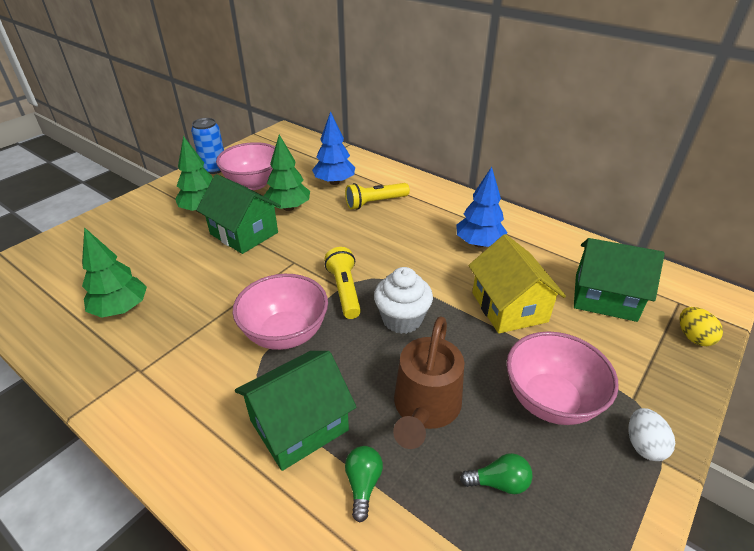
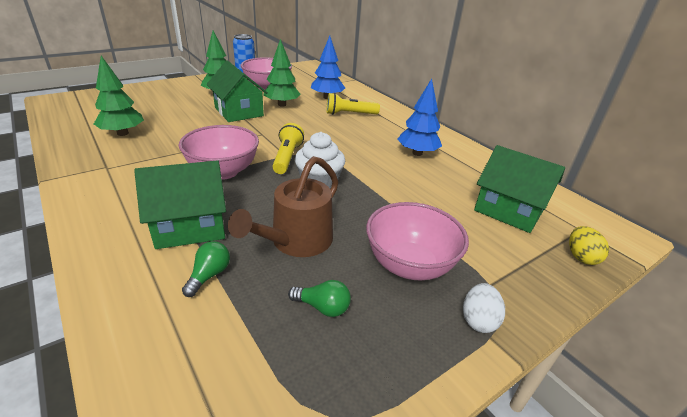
camera: 15 degrees right, 5 degrees down
(509, 307) = (415, 197): yellow house -> none

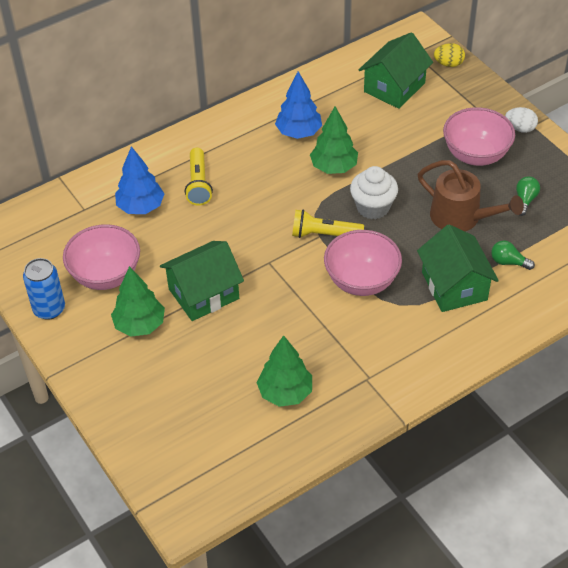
camera: 85 degrees left, 15 degrees up
(282, 104) = (173, 252): green tree -> green tree (334, 167)

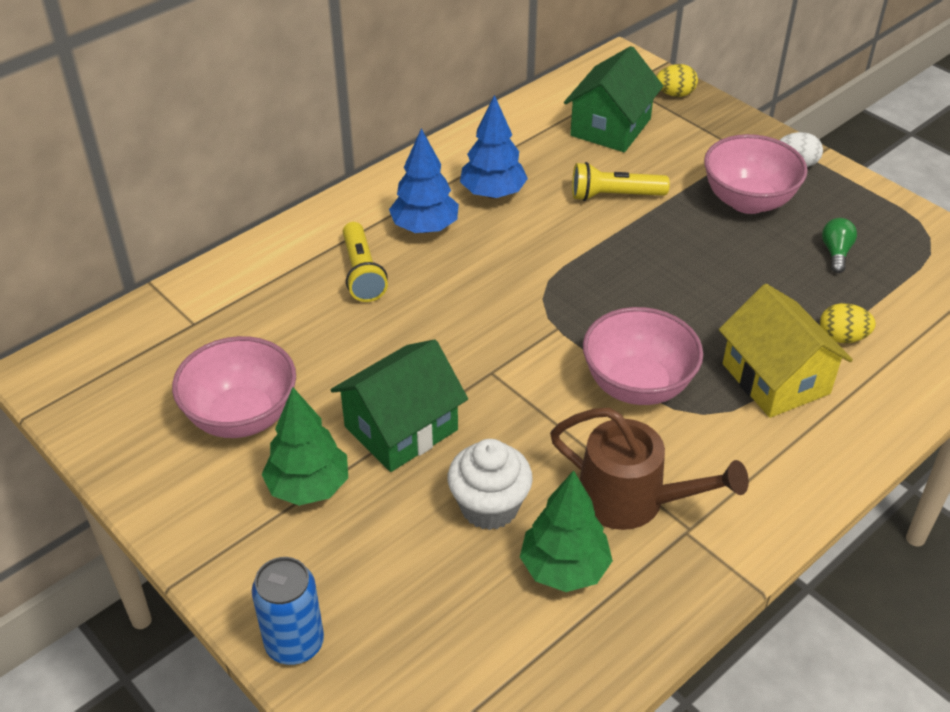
camera: 10 degrees left, 5 degrees down
(49, 309) = (157, 477): blue can -> blue can (294, 643)
(141, 207) = (280, 312): blue tree -> blue tree (425, 227)
(324, 234) = (564, 325): yellow flashlight -> yellow flashlight (614, 195)
(334, 167) = (554, 234): green tree -> none
(373, 207) = (625, 281): white cupcake -> white cupcake (489, 507)
(454, 286) = (775, 379): green house -> yellow house
(461, 217) = (755, 284): brown watering can -> brown watering can (632, 500)
(508, 262) = (842, 337): green light bulb -> yellow egg

